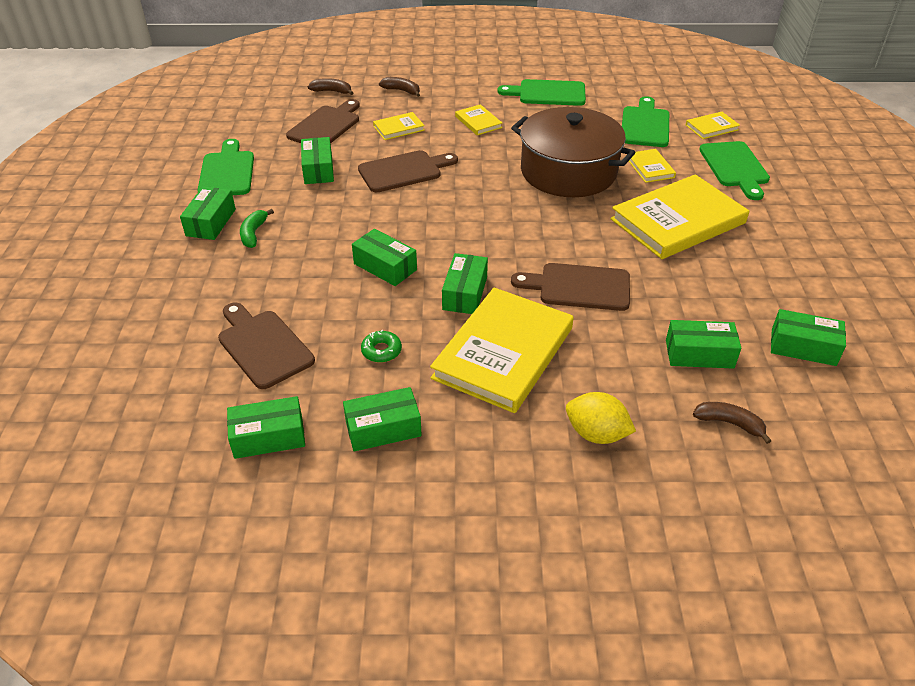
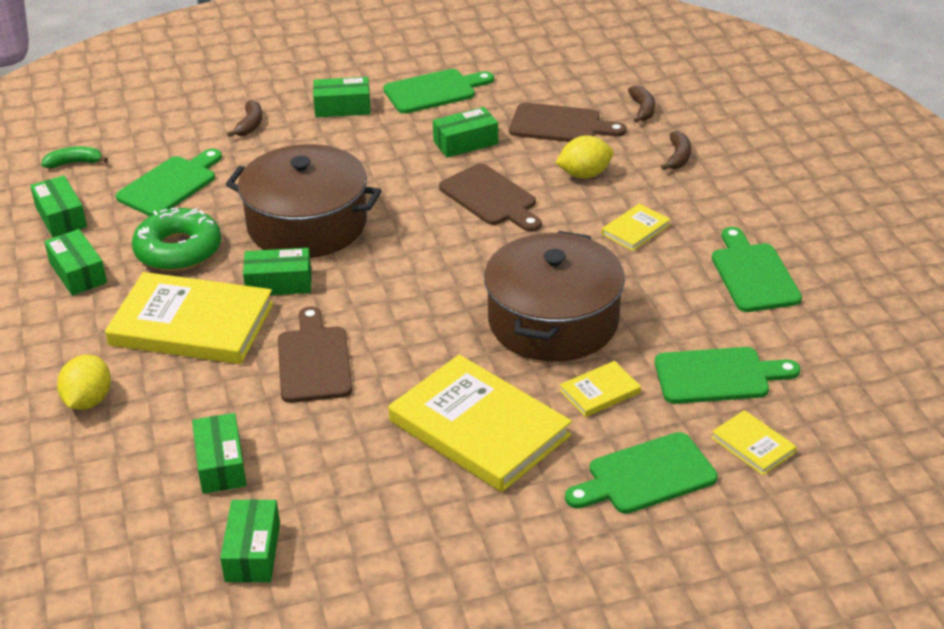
camera: 75 degrees right, 5 degrees down
(253, 233) = (333, 135): green banana -> green banana (74, 163)
(263, 346) = (170, 185): brown cutting board -> green cutting board
(381, 351) = (178, 250): green donut -> green donut, size x2.19
(385, 267) = (307, 224): green box -> brown pot
(399, 128) = (584, 174): yellow book -> yellow lemon
(729, 423) = (115, 493): brown banana -> brown banana (250, 125)

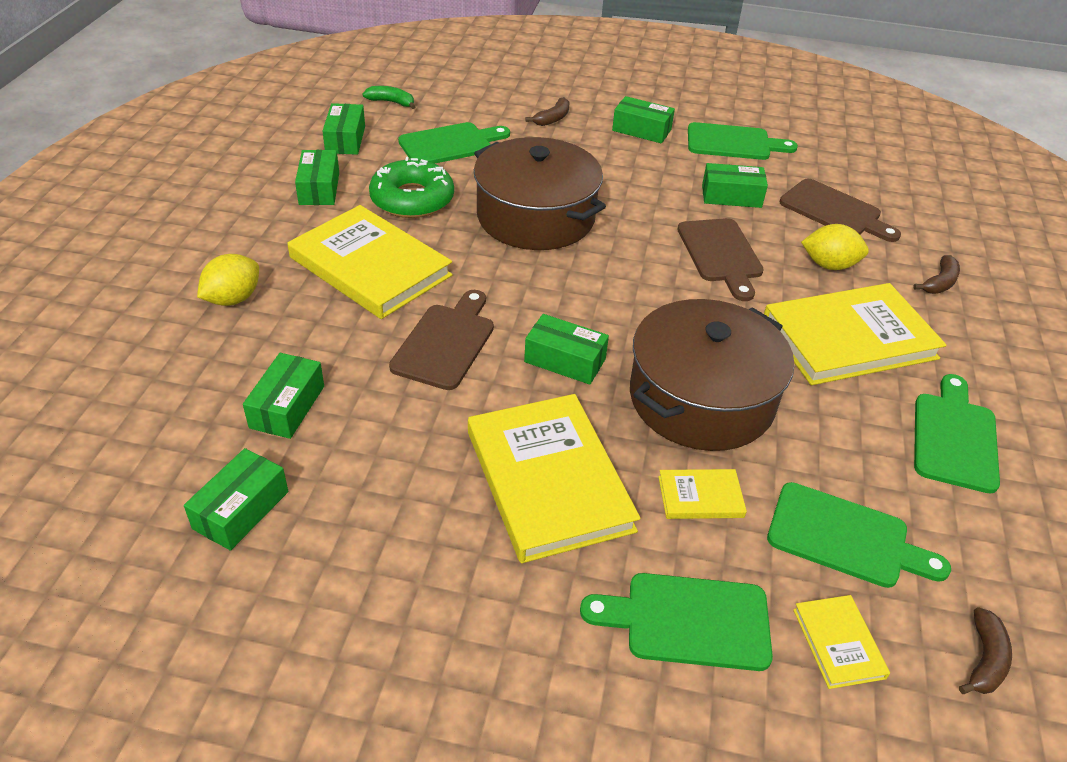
camera: 25 degrees right, 5 degrees up
(279, 283) = (471, 259): green box -> green box (565, 360)
(635, 230) = (849, 339): yellow book -> yellow book, size x2.22
(642, 109) = (929, 224): brown banana -> brown banana (984, 660)

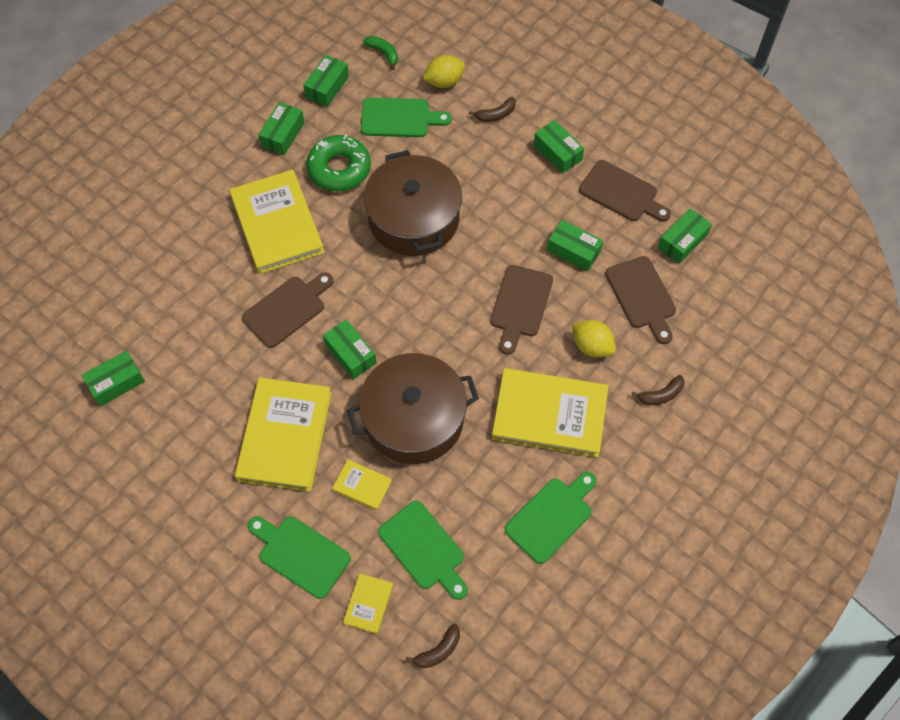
camera: 30 degrees right, 20 degrees up
(233, 299) = (181, 221): yellow lemon -> yellow lemon (444, 82)
(287, 407) = (172, 321): green box -> green box (682, 241)
(733, 143) = (621, 193): green cutting board -> brown cutting board

